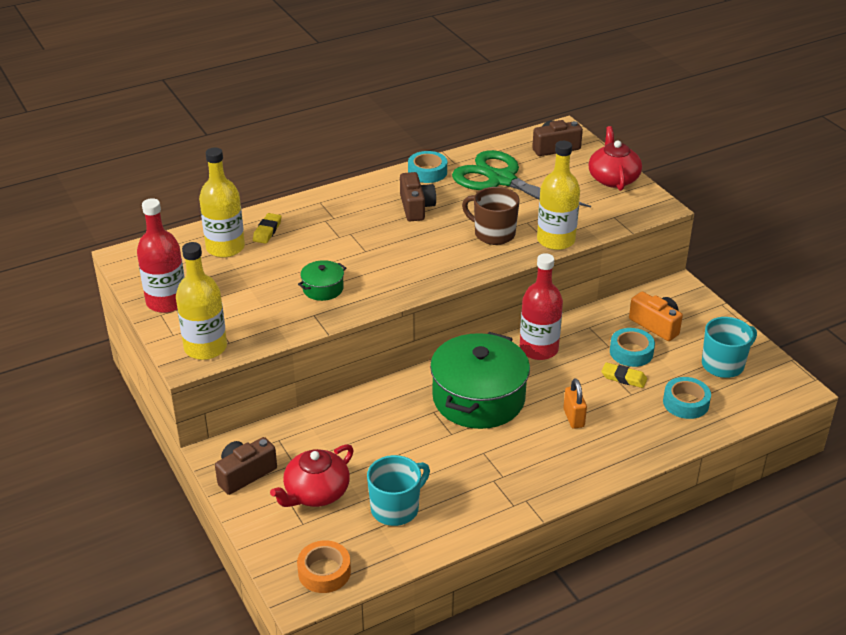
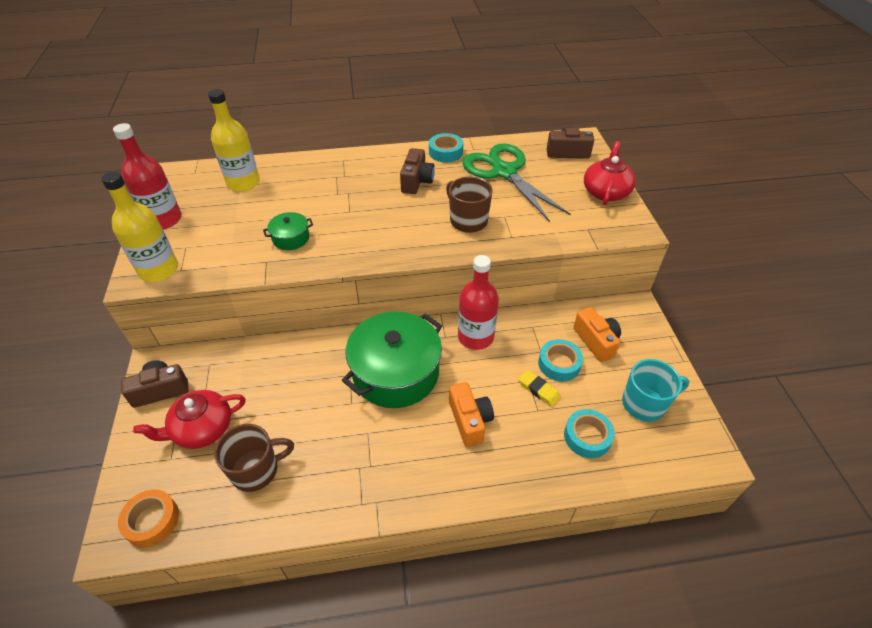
camera: 20 degrees right, 10 degrees up
(267, 231) = (285, 176): yellow eraser -> none
(396, 508) = (256, 470): turquoise mug -> brown mug
(556, 240) = (520, 240): yellow bottle -> none
(573, 418) = (469, 420): orange padlock -> orange camera

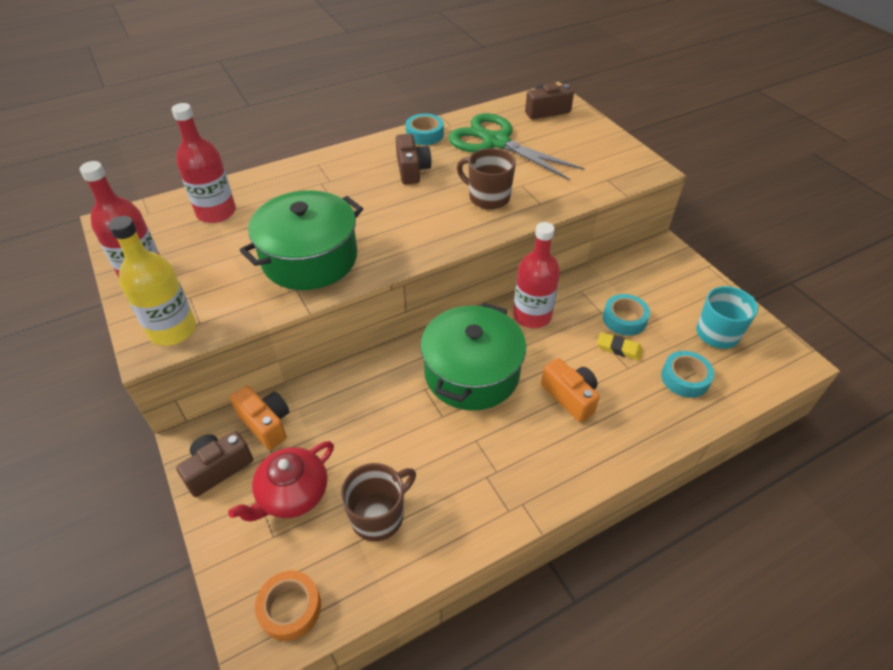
camera: 20 degrees left, 0 degrees up
(243, 183) = (216, 212): yellow bottle -> red bottle
(291, 238) = (309, 258): green pot -> green pot, size x2.23
(596, 341) = (646, 289): orange camera -> orange camera (266, 423)
(606, 192) = (603, 141): red teapot -> none

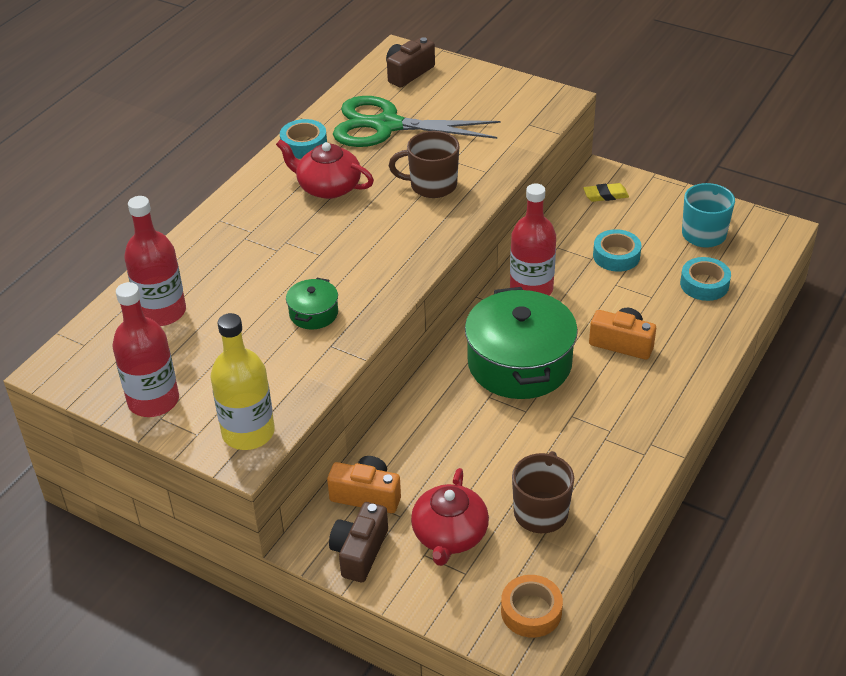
camera: 30 degrees left, 5 degrees down
(309, 258) = (313, 313): green pot -> green pot, size x0.45
(412, 170) = (328, 187): brown camera -> red teapot
(619, 348) = (631, 284): yellow eraser -> yellow eraser (605, 195)

